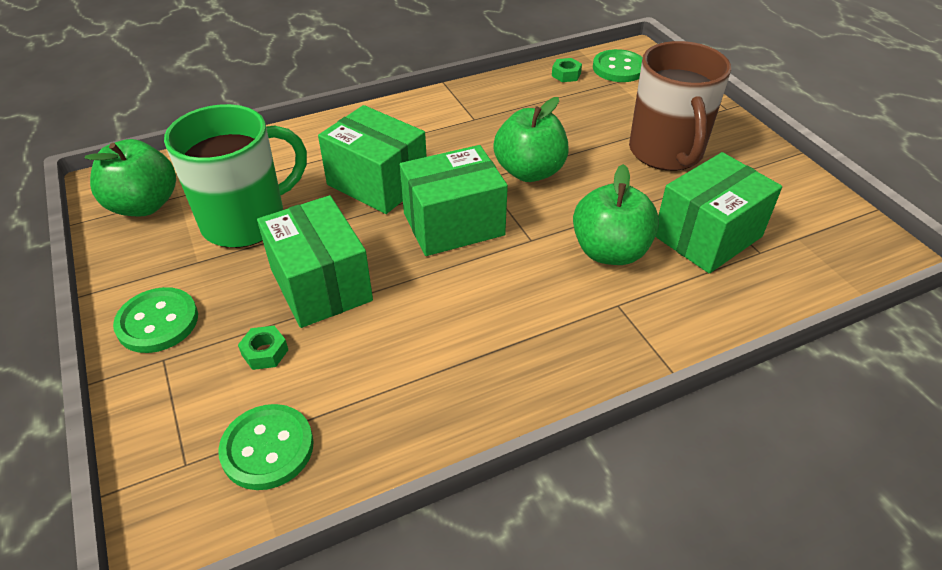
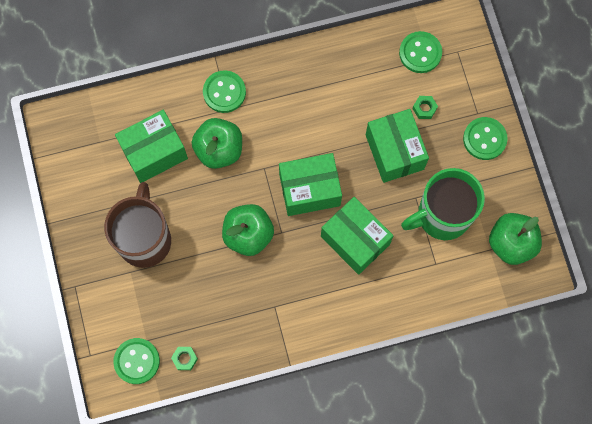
camera: 170 degrees left, 30 degrees up
(636, 327) = (224, 92): none -> green button

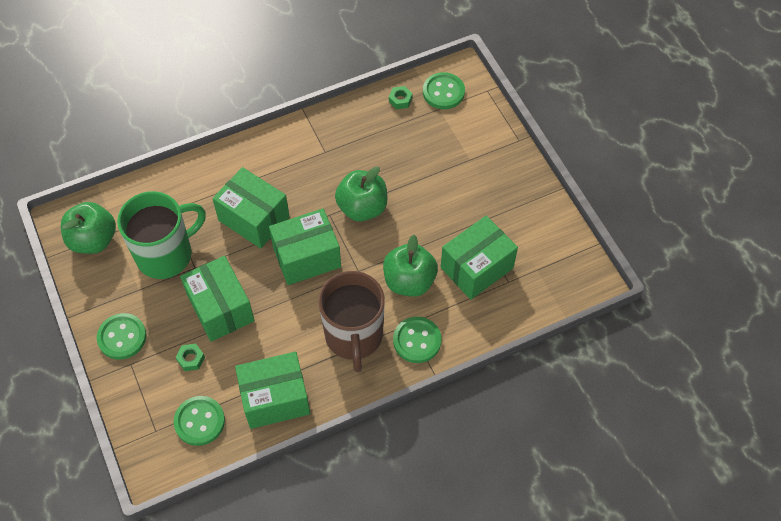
camera: 170 degrees right, 15 degrees down
(145, 239) = (463, 188): brown mug -> brown mug (354, 336)
(355, 62) = (275, 398): none -> green box

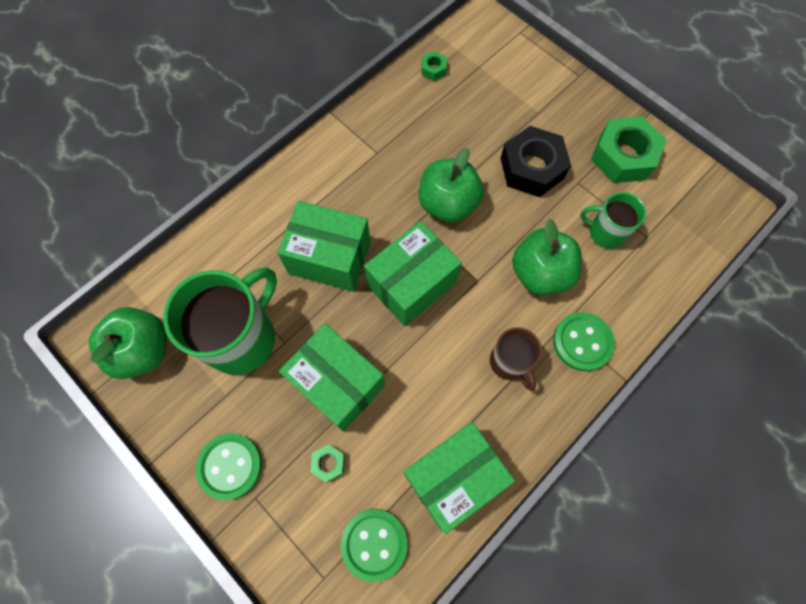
camera: 20 degrees left, 10 degrees up
(354, 336) = (509, 362): brown mug -> brown mug, size x0.54
(442, 201) = (532, 168): none -> black nut
(443, 92) = (475, 47): green button -> none
(476, 268) = (605, 232): green box -> green mug
(522, 215) = (623, 156): none -> green nut

